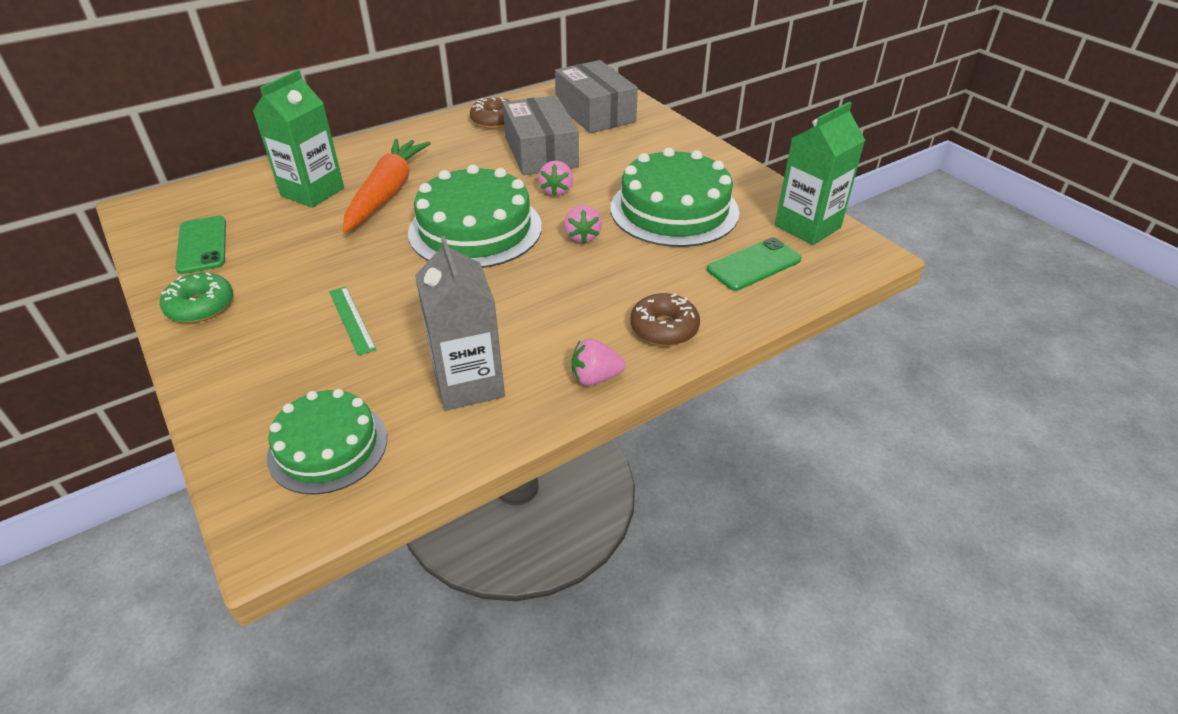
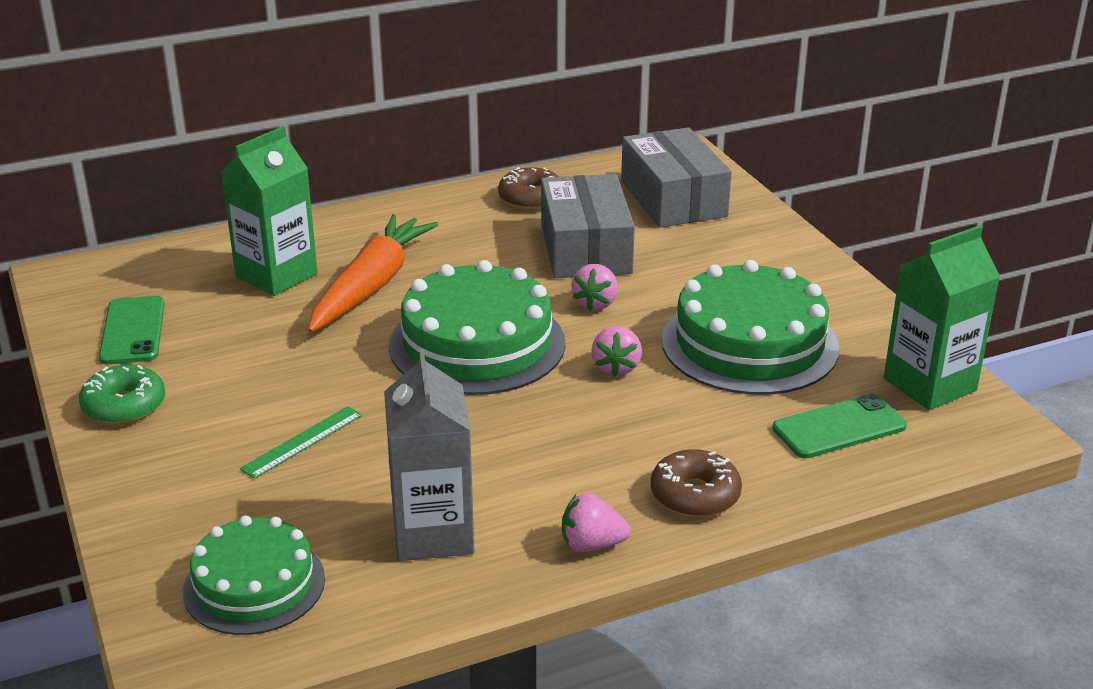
camera: 10 degrees right, 10 degrees down
(351, 319) = (302, 441): green ruler -> green ruler turned 60 degrees clockwise

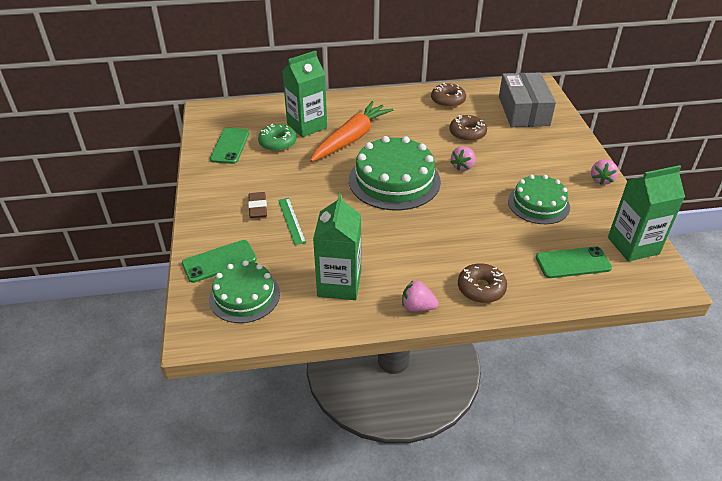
camera: 15 degrees right, 10 degrees up
(124, 406) = (214, 186): green donut -> green donut (277, 143)
(182, 534) = (219, 261): none -> green phone
(227, 429) = (258, 207): none -> brown eraser
(302, 441) = (291, 220): green ruler -> green ruler turned 75 degrees counterclockwise
(433, 533) = (339, 284): grey carton -> green carton
(585, 248) = (467, 133): grey box -> brown donut
(616, 367) = (462, 206): pink strawberry -> pink strawberry (601, 180)
(749, 344) = (538, 204): green cake -> green cake, size x0.63

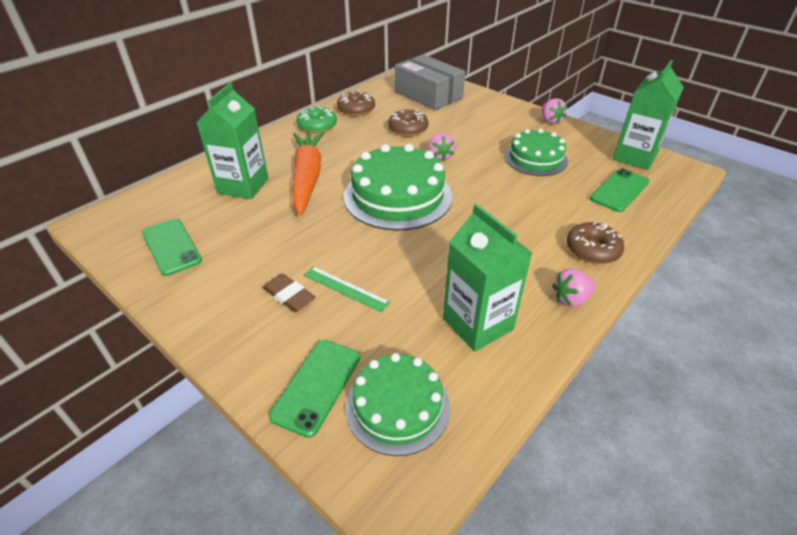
camera: 40 degrees left, 0 degrees up
(277, 143) = (229, 217): green donut -> green donut (317, 126)

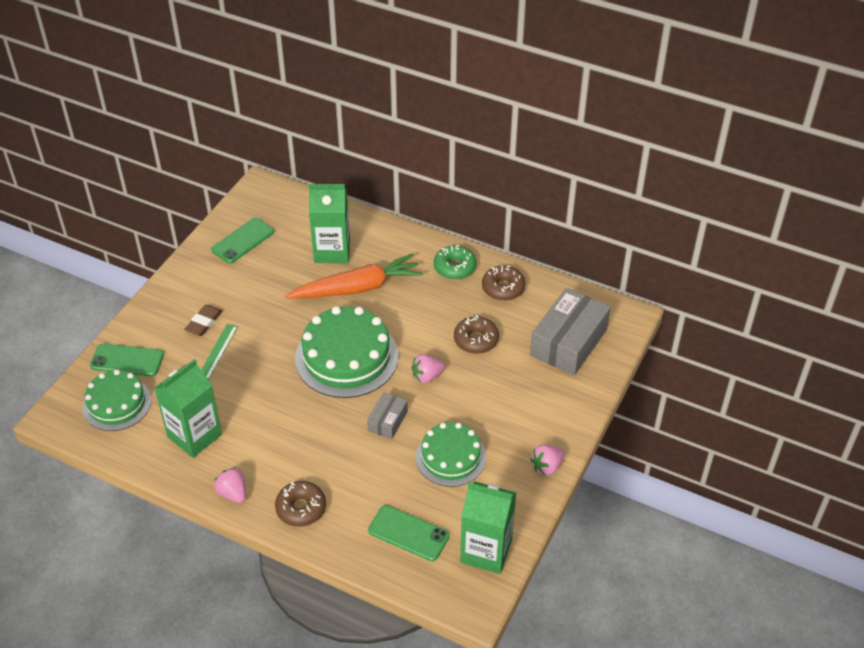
camera: 75 degrees right, 5 degrees up
(487, 183) = (387, 421): none -> grey box

